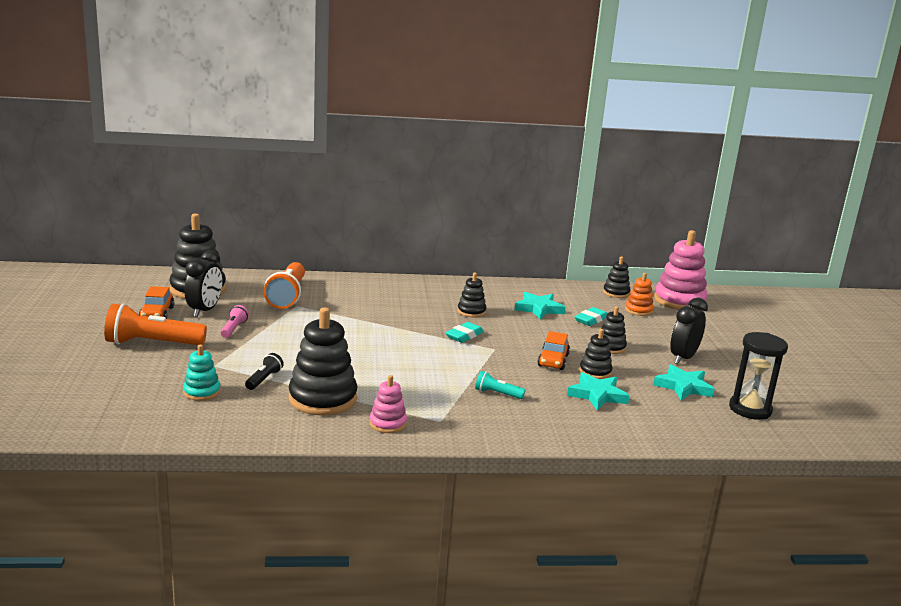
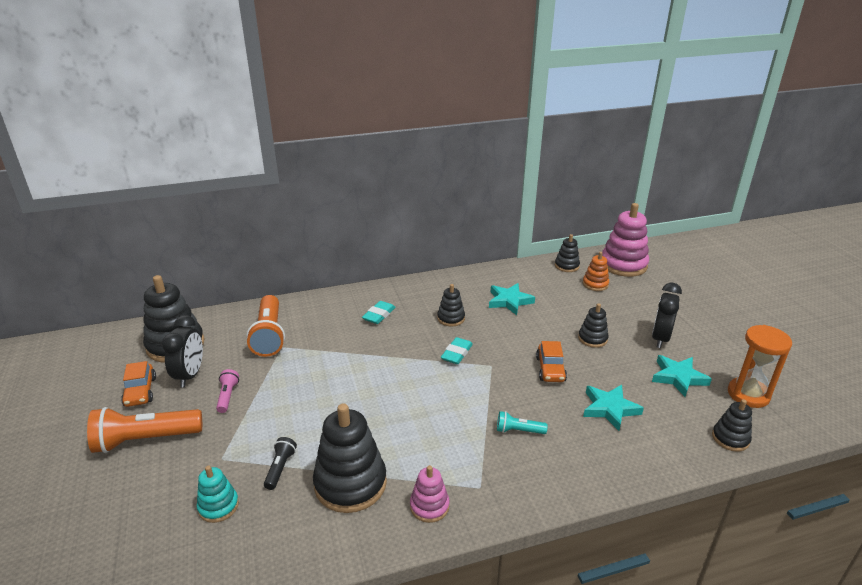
camera: 10 degrees left, 10 degrees up
(591, 320) = (560, 306): turquoise eraser -> turquoise eraser (379, 315)
(595, 372) = (594, 376): black stacking toy -> black stacking toy (730, 438)
(750, 409) = (748, 394): black hourglass -> orange hourglass

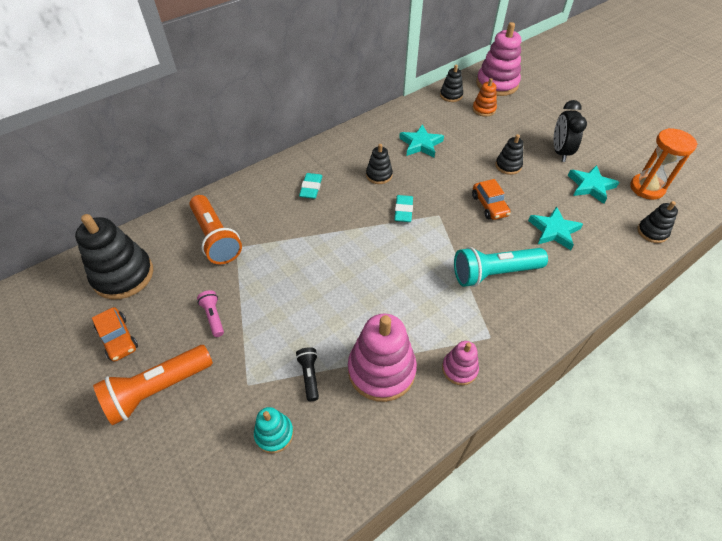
camera: 20 degrees left, 20 degrees up
(190, 375) = (160, 305): black clock -> none
(350, 483) = (381, 370): black stacking toy -> pink stacking toy
(518, 431) = (493, 273): turquoise flashlight -> turquoise flashlight, size x2.03

